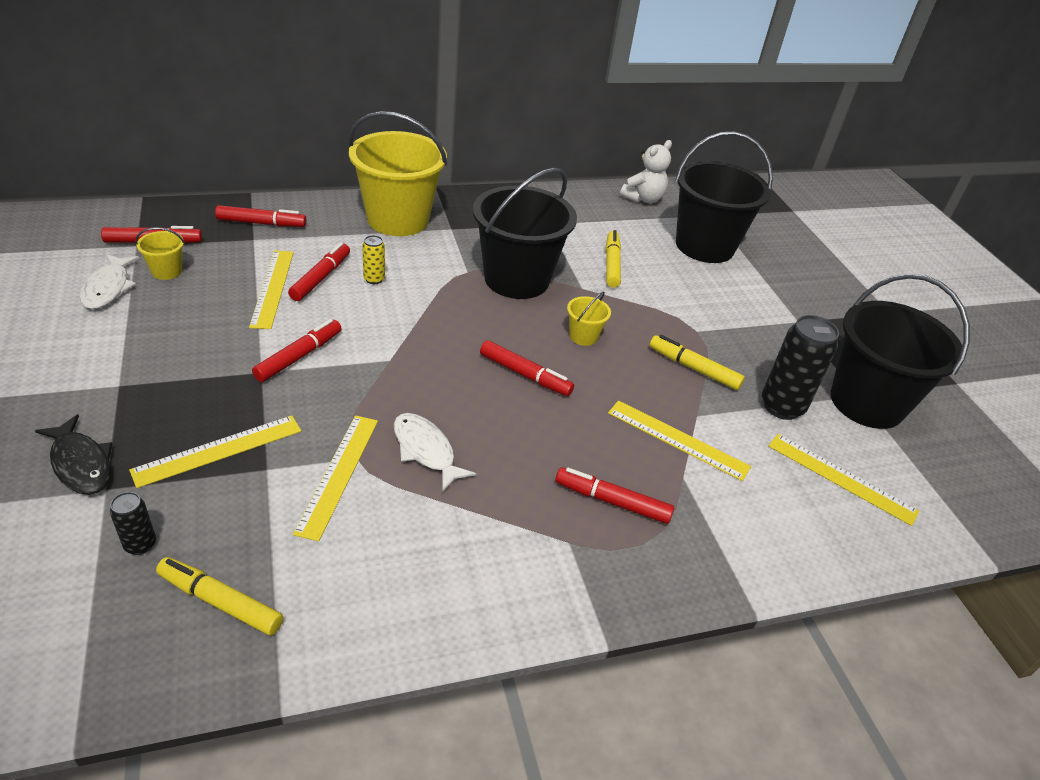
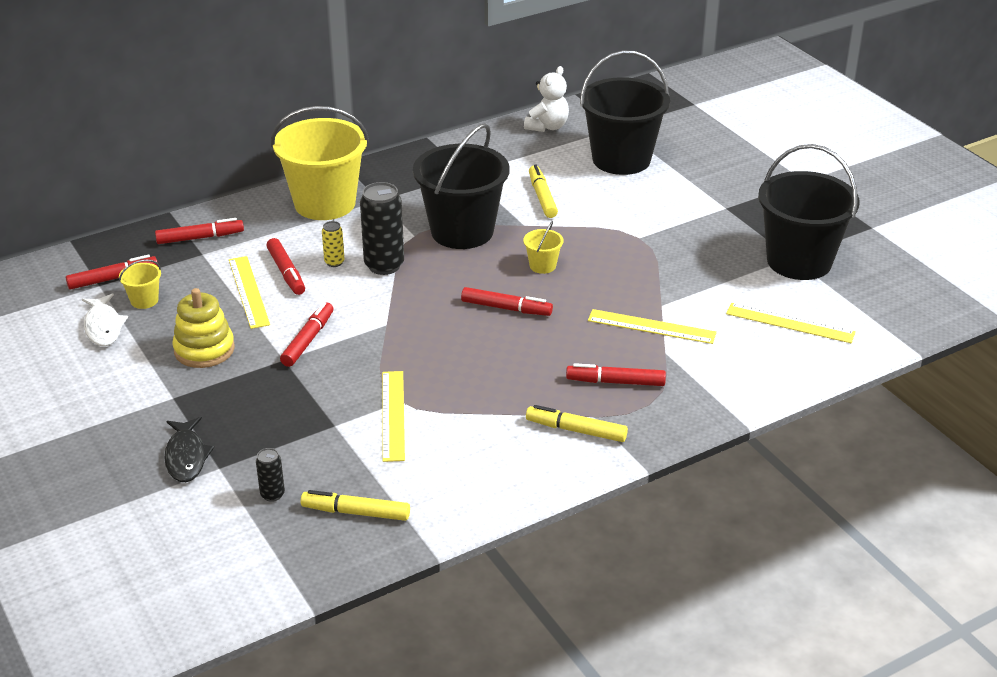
camera: 10 degrees left, 5 degrees down
(81, 463) = (186, 457): black fish -> black fish turned 45 degrees clockwise
(188, 339) = (204, 349): none -> yellow stacking toy
(218, 450) = (288, 422): yellow ruler -> none
(321, 278) = (286, 272): red marker -> red marker turned 150 degrees clockwise
(425, 450) = (453, 383): white fish -> none
(694, 368) = (646, 269): yellow marker -> yellow marker (576, 430)
(782, 406) = (729, 281): black can -> black can (384, 265)

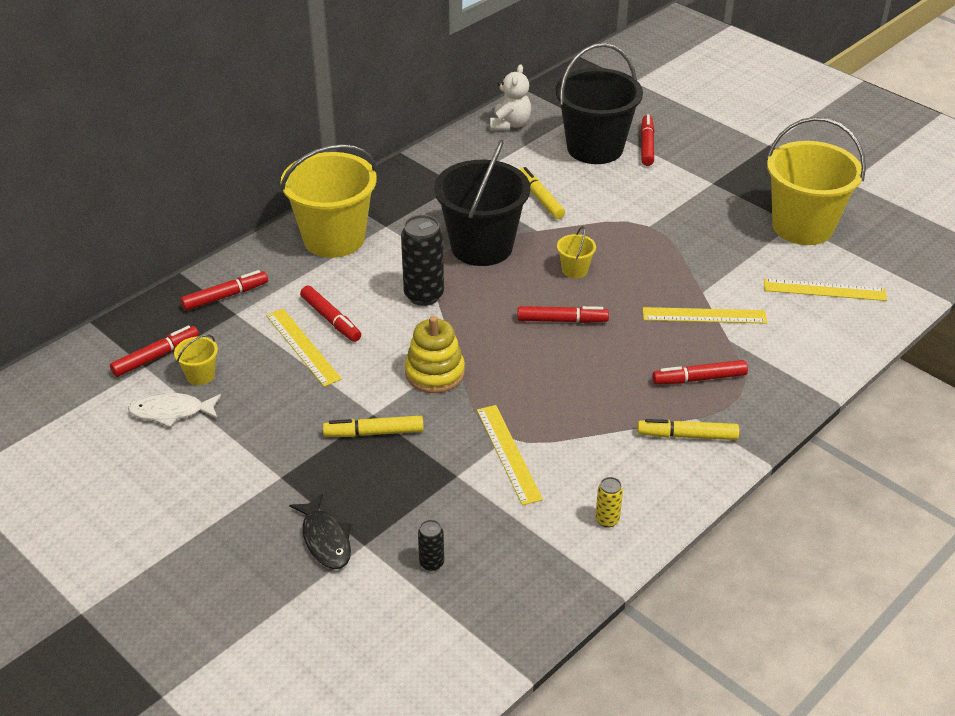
camera: 15 degrees left, 5 degrees up
(103, 327) = (171, 412): white fish -> white fish turned 120 degrees clockwise
(204, 349) = (288, 418): yellow stacking toy -> yellow stacking toy (435, 373)
(308, 340) = (387, 389): red marker -> red marker (647, 145)
(334, 262) = (373, 300): yellow can -> yellow can (607, 520)
(356, 512) = (522, 565): yellow marker -> yellow marker (374, 432)
(799, 261) = (802, 226): black bucket -> yellow bucket

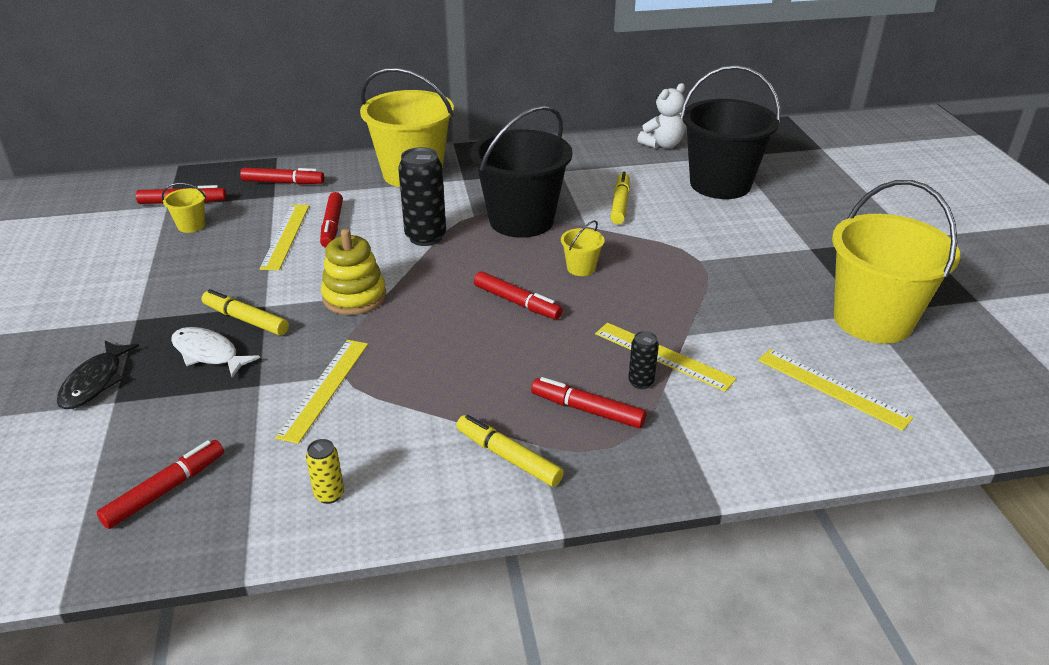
camera: 35 degrees right, 5 degrees down
(171, 412) = (137, 241): white fish -> white fish (208, 353)
(431, 563) = (138, 446): black can -> black can (641, 382)
(647, 145) = (775, 198): red marker -> red marker (166, 490)

